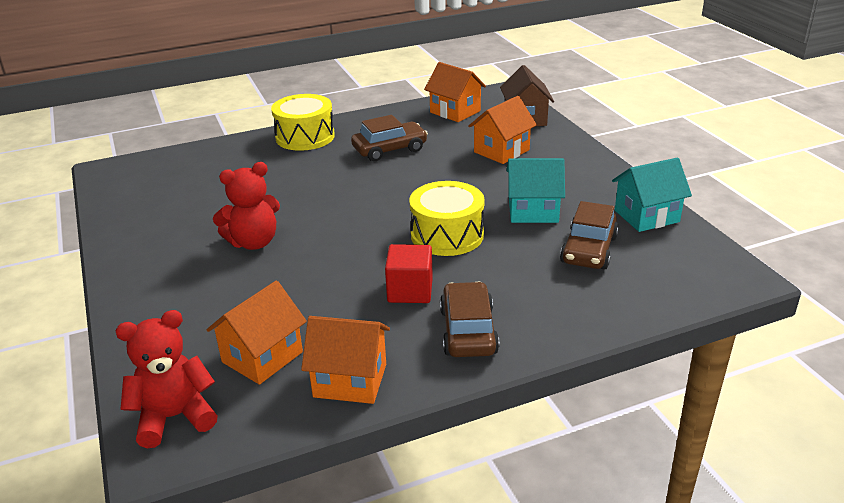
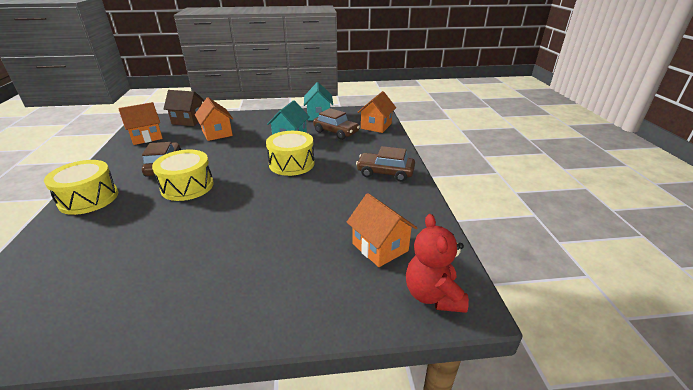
camera: 75 degrees left, 0 degrees up
(253, 242) = (231, 240): red teddy bear -> none
(350, 380) = (414, 215): orange house -> orange house (376, 126)
(351, 179) = (187, 186): none -> yellow drum
(410, 290) = (339, 183): red cube -> none

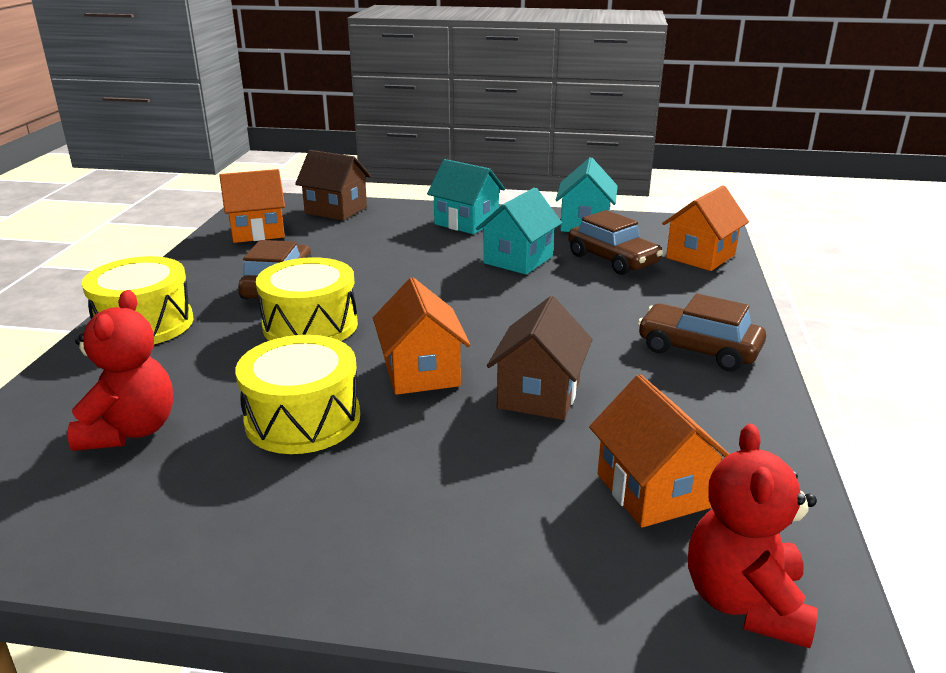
camera: 15 degrees right, 5 degrees down
(92, 263) = (130, 431): none -> red teddy bear
(217, 133) = (382, 238): orange house -> orange house (421, 372)
(260, 120) = (466, 222): none -> turquoise house
(291, 164) = (510, 309): yellow drum -> yellow drum (303, 419)
(315, 207) = (539, 395): none -> brown house

